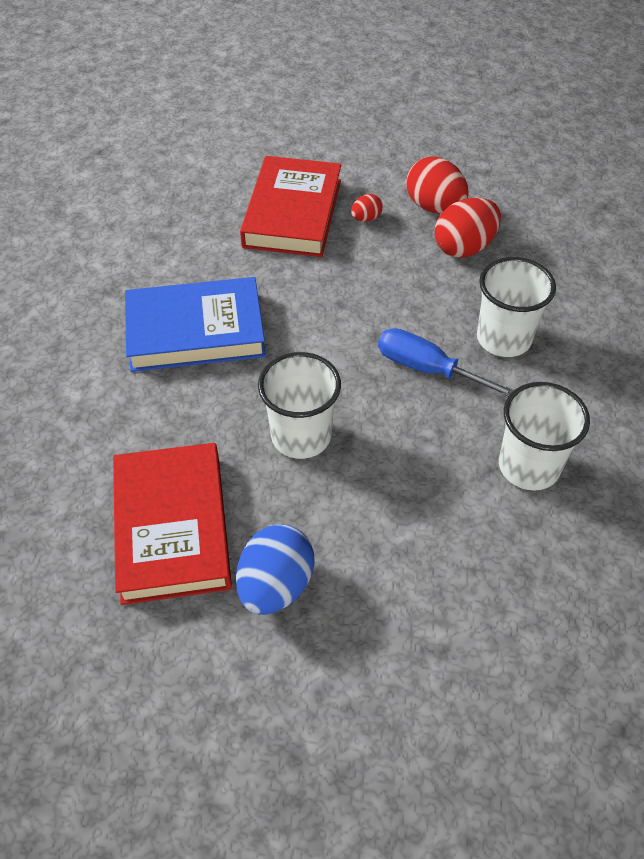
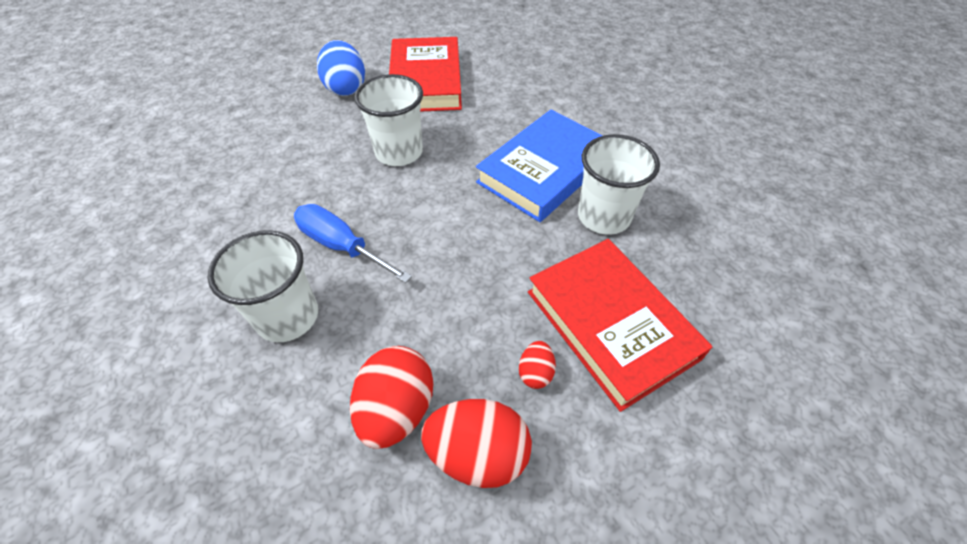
camera: 140 degrees right, 0 degrees up
(172, 527) = (426, 81): red book -> red book turned 45 degrees clockwise
(428, 369) = (342, 246): blue screwdriver -> blue screwdriver turned 135 degrees counterclockwise
(528, 466) = (215, 220): white cup -> white cup (604, 216)

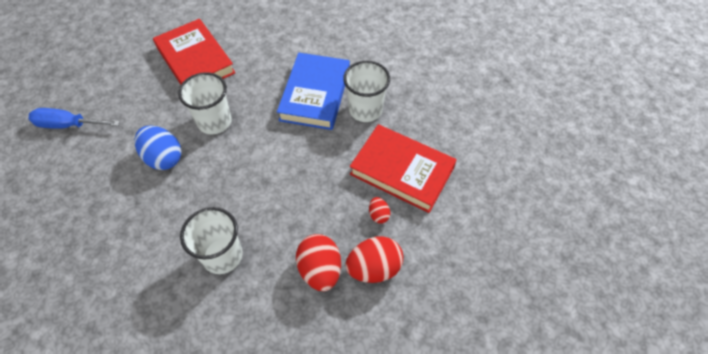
camera: 30 degrees left, 5 degrees up
(342, 246) = (223, 199): blue screwdriver -> blue screwdriver (68, 125)
(346, 88) = (140, 89): blue egg -> blue egg (164, 158)

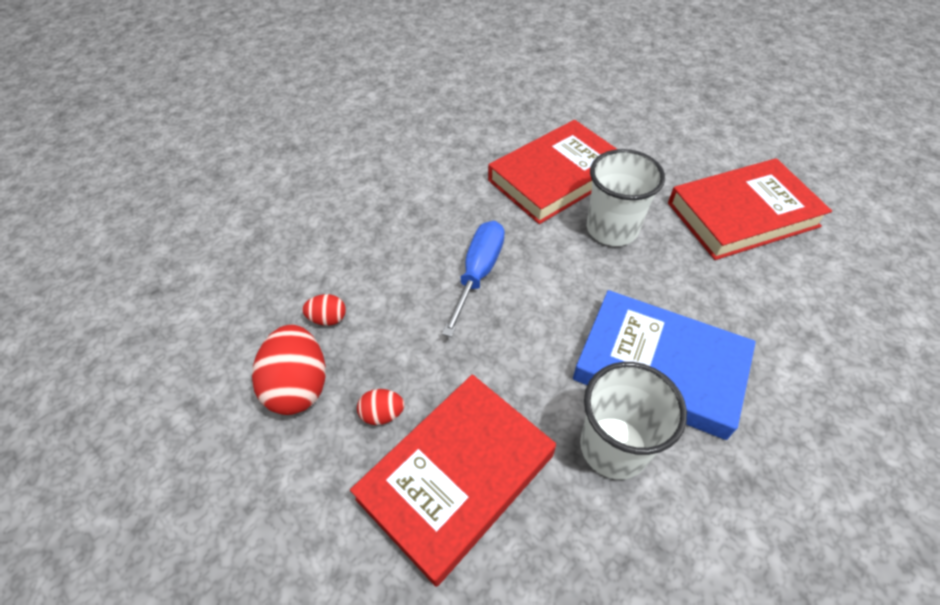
camera: 105 degrees right, 5 degrees down
(68, 125) = (623, 101): blue screwdriver -> blue screwdriver (478, 273)
(164, 158) = (556, 177): blue egg -> red book
(222, 256) = (393, 223): white cup -> none
(320, 270) = (328, 318): red egg -> red egg, size x0.50

